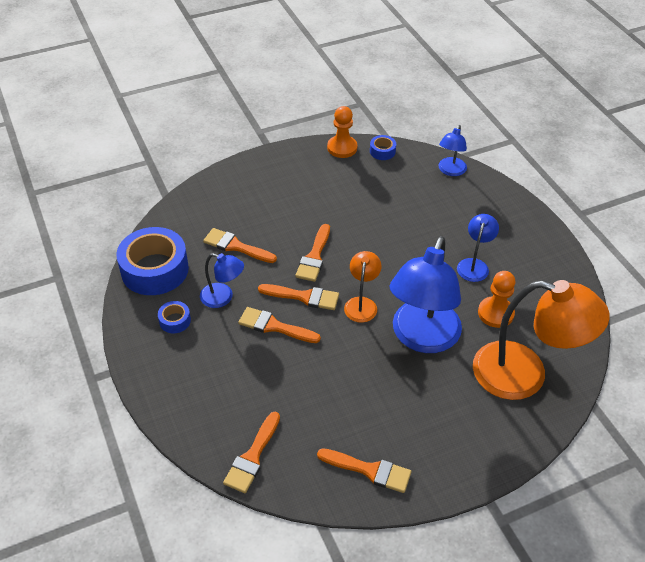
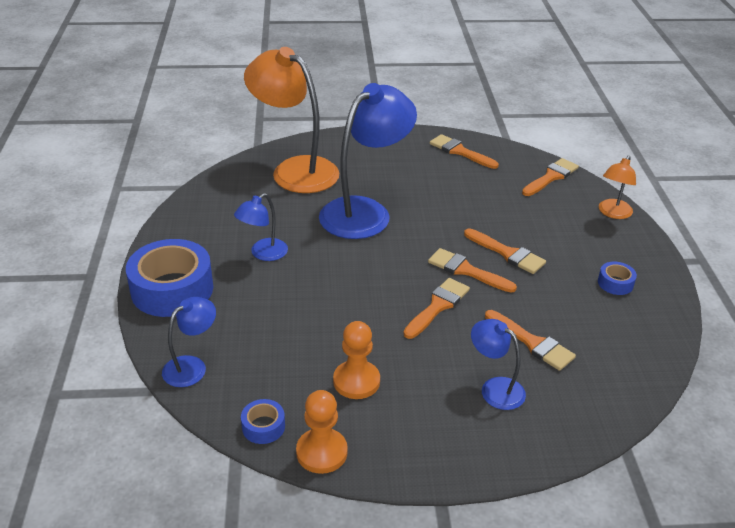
camera: 160 degrees left, 10 degrees down
(155, 269) = (640, 341): blue tape -> blue tape (172, 289)
(223, 298) = (558, 291): blue lamp -> blue lamp (495, 388)
(361, 304) = (407, 250): orange lamp -> orange lamp (613, 213)
(495, 313) = (280, 212): orange pawn -> orange pawn (356, 381)

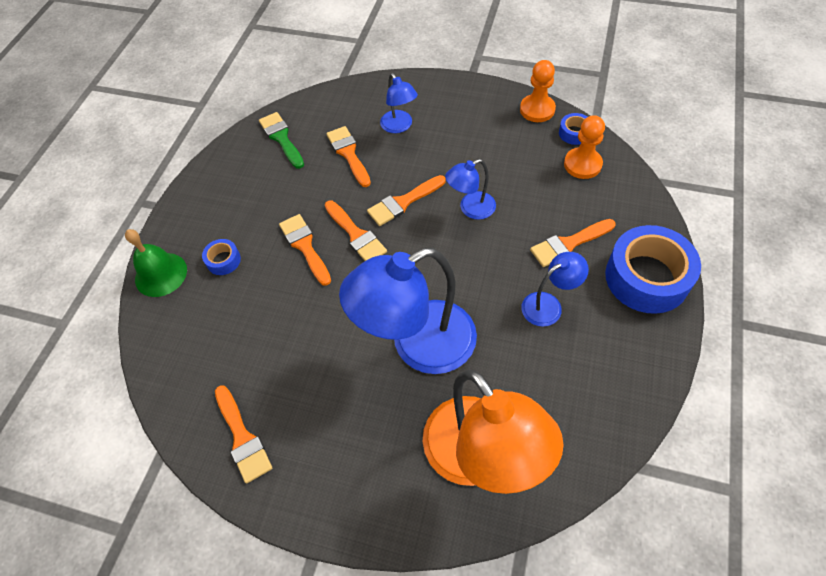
camera: 155 degrees left, 20 degrees up
(192, 366) = (626, 190): blue lamp -> blue lamp (471, 209)
(356, 381) = (497, 151): orange pawn -> orange pawn (582, 164)
(551, 177) = (172, 351): orange brush -> orange brush (568, 244)
(613, 213) = (161, 274): orange lamp -> green bell
(615, 283) = (238, 191): blue tape -> blue tape (223, 260)
(625, 344) = (281, 138): none -> green brush

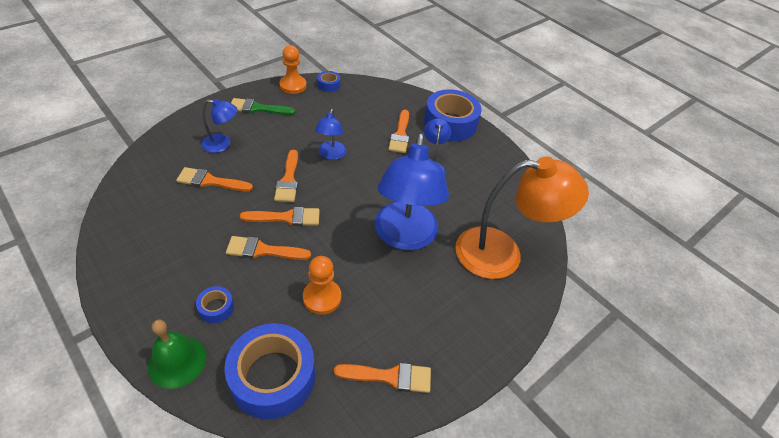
camera: 65 degrees left, 10 degrees down
(186, 347) = (273, 377): none -> blue tape
(281, 138) = (141, 208): green brush -> green brush (257, 108)
(582, 164) = (354, 96): orange pawn -> orange pawn (322, 297)

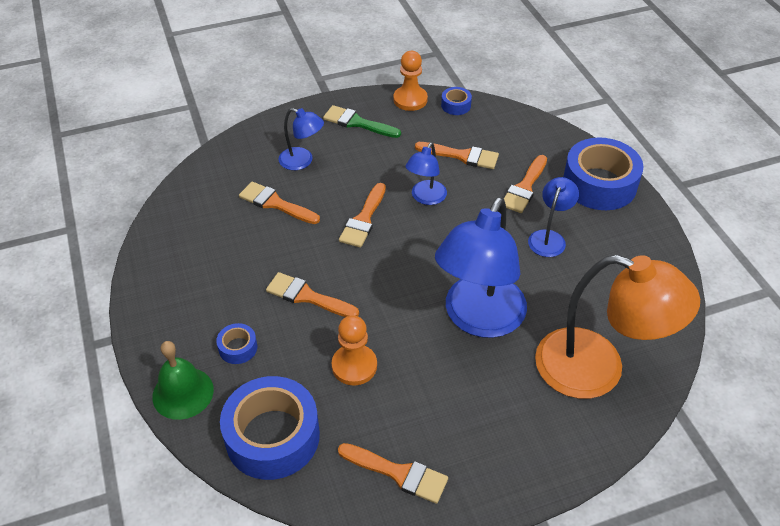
camera: 25 degrees right, 0 degrees up
(286, 217) = (346, 264): orange brush -> orange brush (462, 156)

